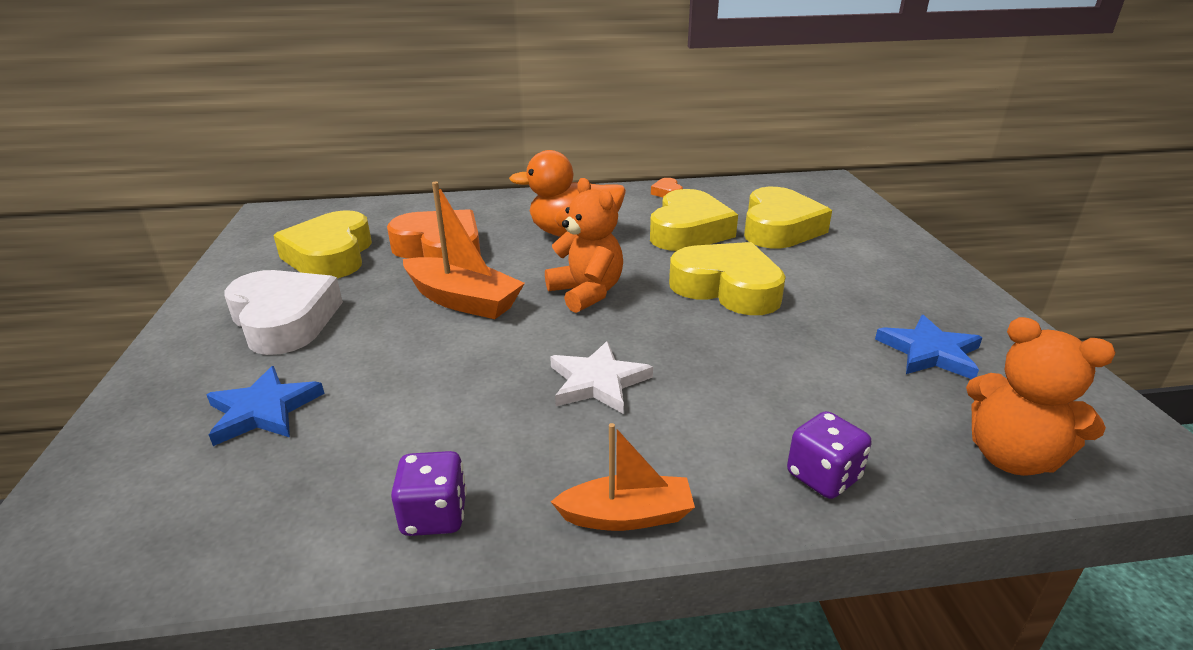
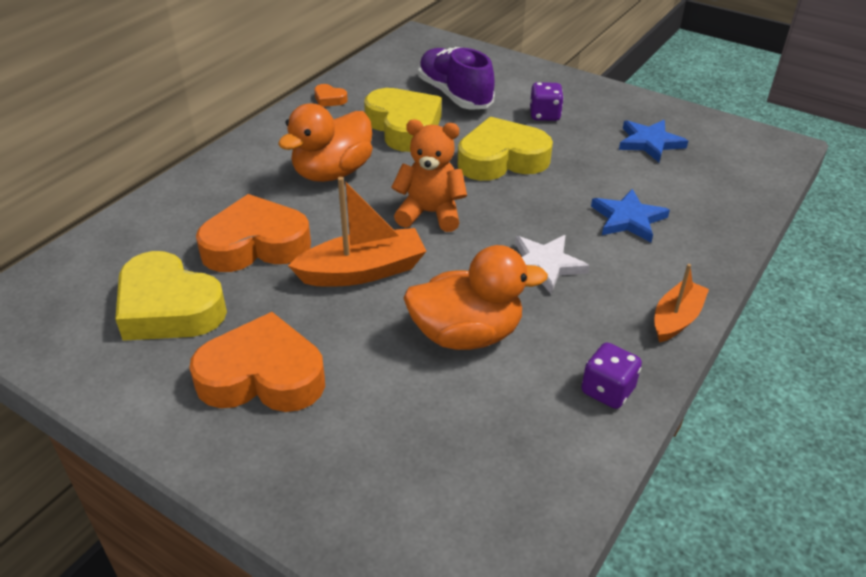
camera: 50 degrees left, 10 degrees up
(263, 410) = (399, 431): blue star -> blue star (628, 219)
(284, 320) = (262, 376): white heart -> orange heart
(434, 386) = (466, 334): none -> orange duck
(779, 228) = (454, 95): yellow heart -> purple shoe
(823, 476) = (708, 240): purple dice -> purple dice (544, 115)
(1011, 457) = (748, 181): orange teddy bear -> none

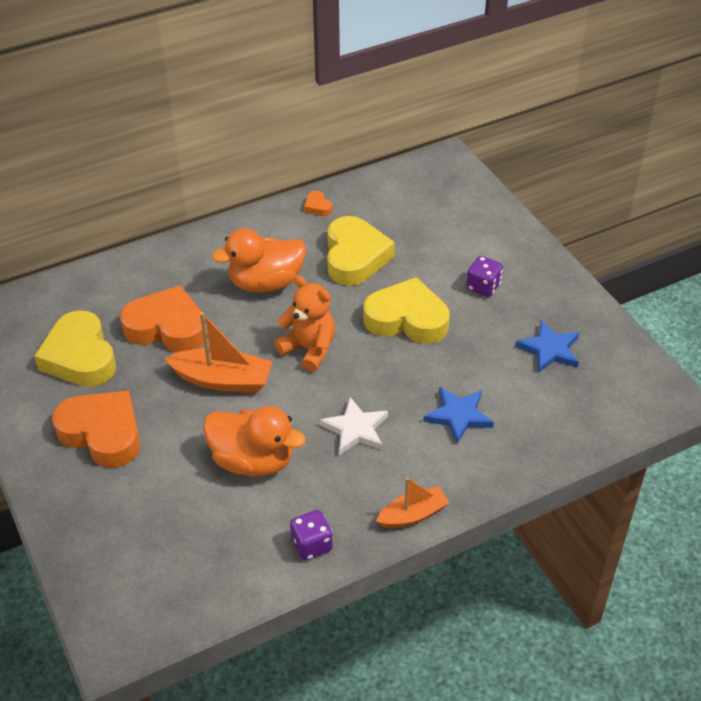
camera: 30 degrees right, 5 degrees up
(454, 95) = (424, 237): purple shoe -> none

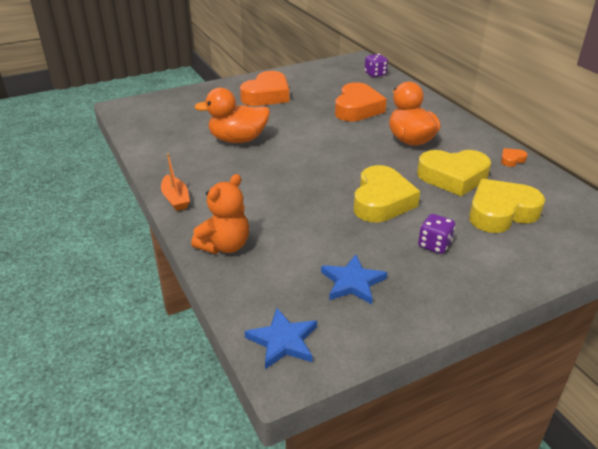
camera: 90 degrees right, 10 degrees down
(80, 357) = (328, 86): yellow heart -> yellow heart (501, 212)
(223, 380) = (310, 128): orange boat -> none
(253, 461) = (238, 139): orange duck -> orange duck turned 60 degrees clockwise
(309, 349) = (341, 158): orange teddy bear -> orange teddy bear (225, 246)
(312, 545) = (163, 160): purple dice -> purple dice (375, 74)
(356, 429) = (260, 176): white star -> none
(458, 416) = (270, 223): blue star -> blue star (283, 341)

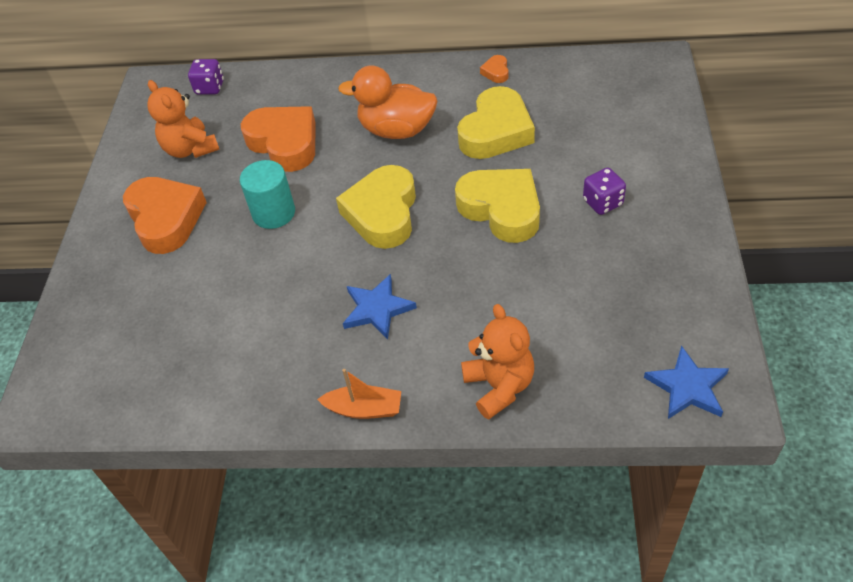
camera: 55 degrees left, 15 degrees up
(238, 139) = (264, 293): orange duck -> none
(300, 123) = (274, 213): none -> turquoise cylinder
(323, 85) = (190, 149): none -> orange teddy bear
(352, 282) = (626, 294): blue star -> blue star (377, 309)
(501, 212) = (580, 128): yellow heart -> yellow heart (382, 213)

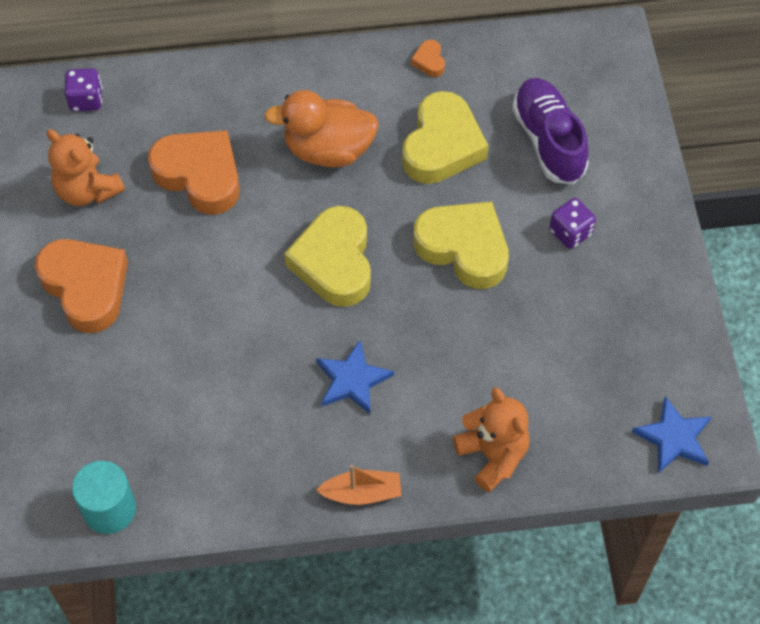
camera: 15 degrees left, 10 degrees up
(274, 213) = (210, 270): turquoise cylinder -> turquoise cylinder (109, 509)
(592, 132) = (548, 141): none -> purple shoe

